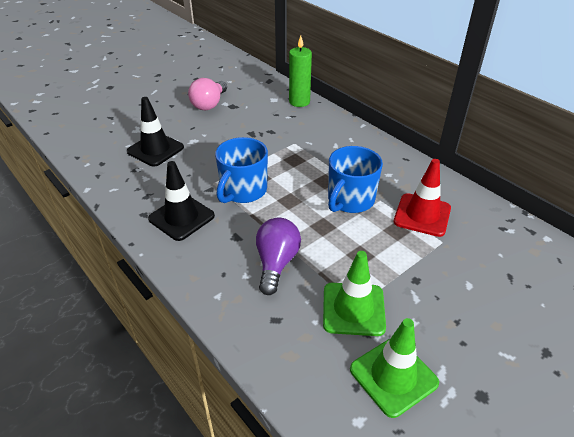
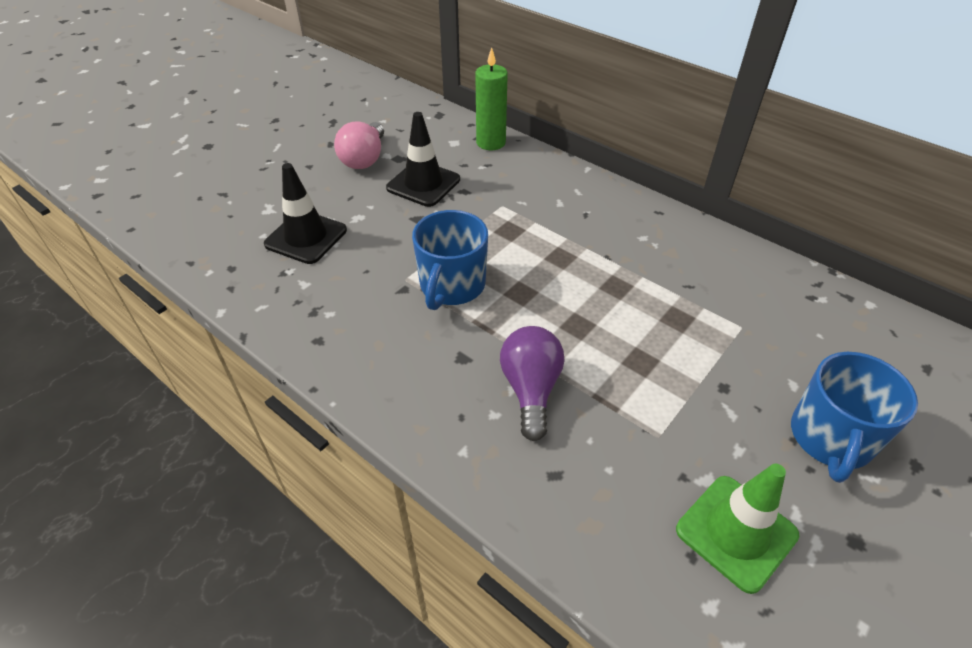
camera: 10 degrees left, 5 degrees up
(181, 217) = (375, 338): black traffic cone -> black traffic cone (423, 184)
(350, 200) = (603, 282): blue mug -> blue mug (830, 438)
(353, 309) = (655, 442): green traffic cone -> none
(422, 215) = (704, 291): red traffic cone -> none

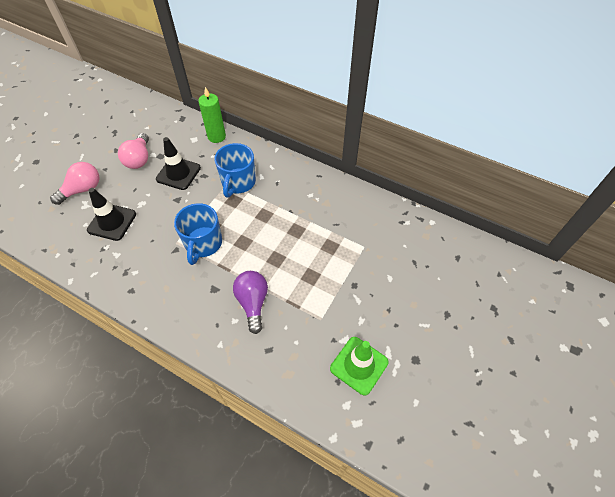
camera: 10 degrees left, 10 degrees up
(269, 189) = (82, 190): none -> pink light bulb
(830, 438) = (406, 306): blue mug -> blue mug (238, 182)

